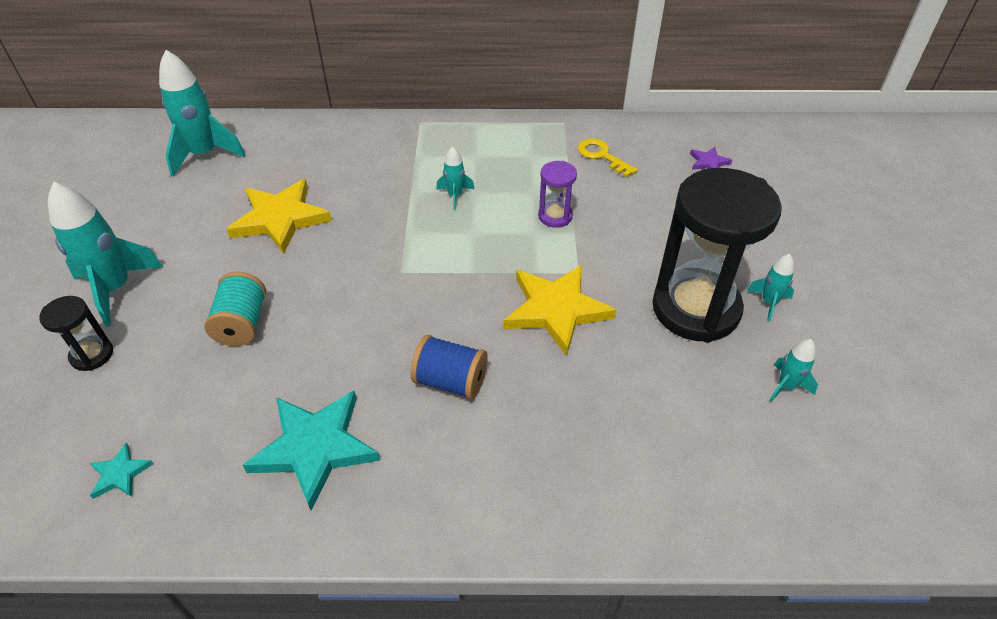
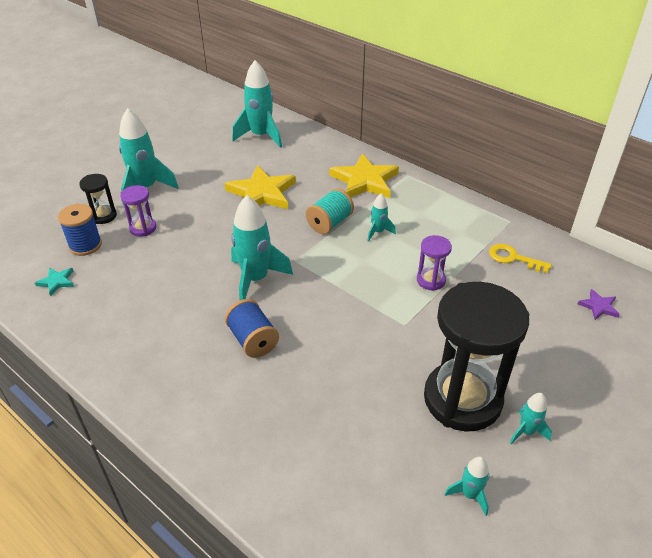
camera: 40 degrees right, 5 degrees down
(108, 405) = (85, 245): none -> blue spool
(169, 339) = (143, 228): none -> purple hourglass
(242, 323) = (183, 240): turquoise spool -> turquoise spool (329, 223)
(315, 447) = (148, 328): turquoise star -> none
(381, 316) = (255, 279): none -> turquoise rocket
(556, 310) = (362, 339): yellow star -> yellow star (364, 181)
(602, 156) = (513, 258): yellow key -> yellow key turned 60 degrees counterclockwise

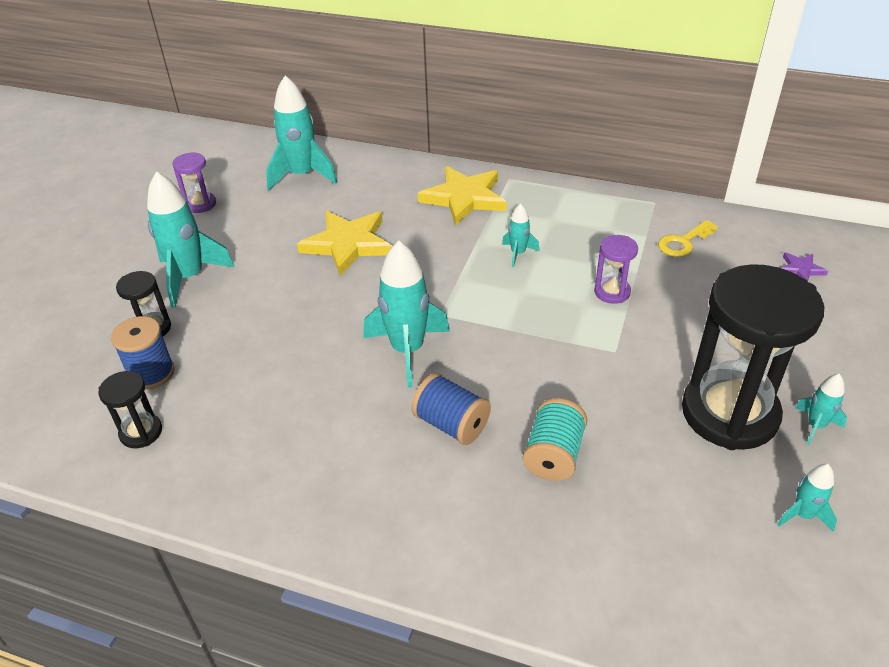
camera: 20 degrees left, 0 degrees up
(57, 282) = (141, 432): turquoise star -> black hourglass
(143, 228) = (218, 329): purple hourglass -> purple hourglass (200, 204)
(329, 223) = (454, 258): turquoise spool -> turquoise spool (553, 455)
(513, 258) = (683, 242): yellow key -> yellow key turned 45 degrees counterclockwise

